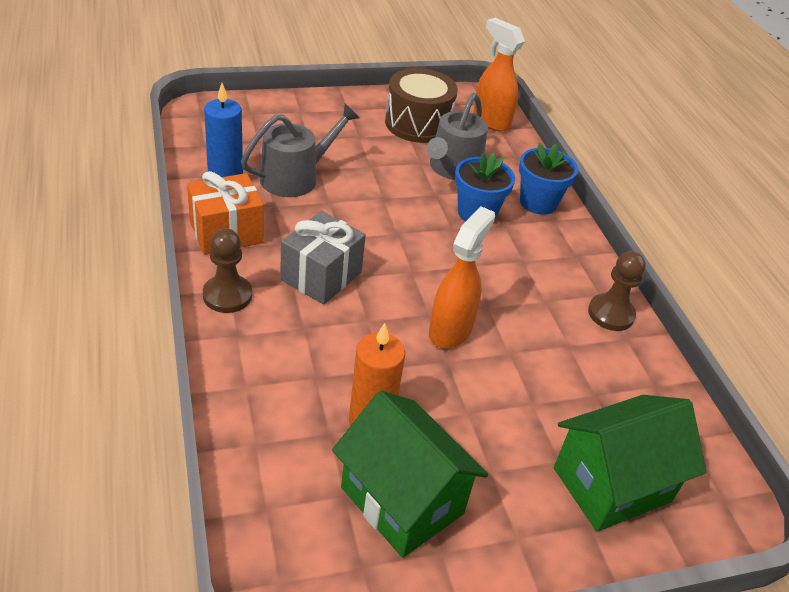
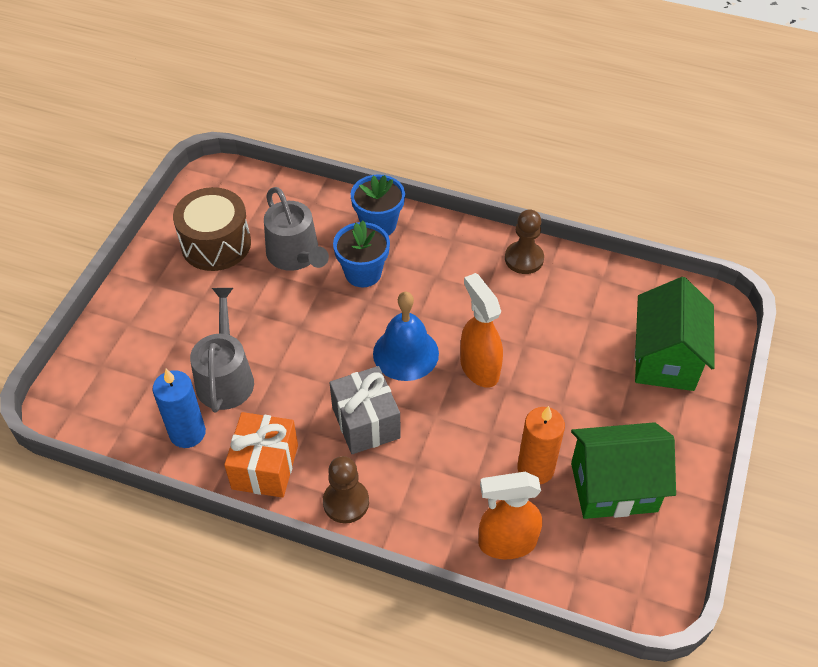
camera: 50 degrees left, 10 degrees up
(418, 273) = (405, 353): none -> blue bell
(490, 121) = (252, 189): orange spray bottle -> orange spray bottle (506, 543)

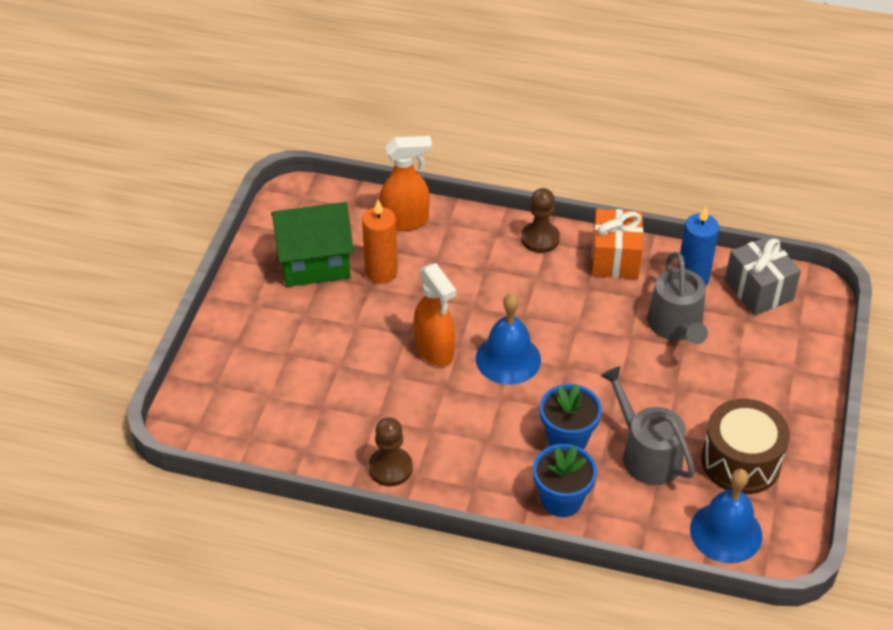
camera: 175 degrees right, 5 degrees down
(251, 192) = (726, 532): none -> blue bell
(366, 422) = (535, 297): grey gift -> grey gift (758, 290)
(665, 359) = (250, 371): green house -> none

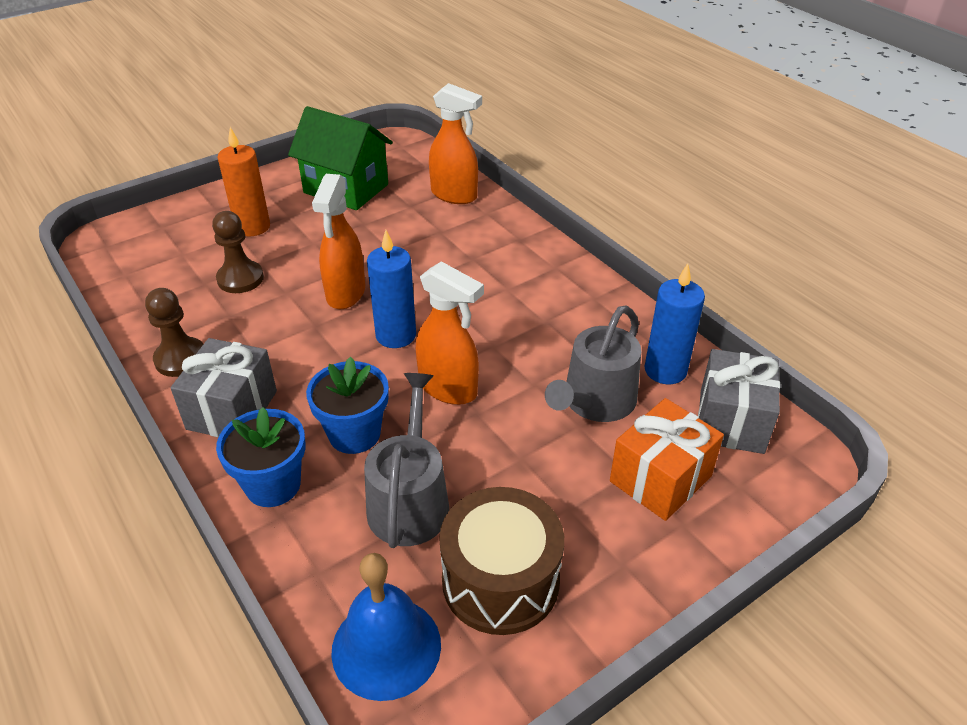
camera: 40 degrees right, 5 degrees down
(381, 272) = (385, 218): orange candle -> orange candle (252, 227)
(474, 476) = (232, 410): none -> grey gift
(508, 359) = (396, 335): blue bell -> blue candle
(540, 239) = (552, 261): brown pawn -> brown pawn (240, 279)
(585, 373) = (448, 388): none -> orange spray bottle
(615, 258) = (604, 312): orange gift -> orange gift (660, 479)

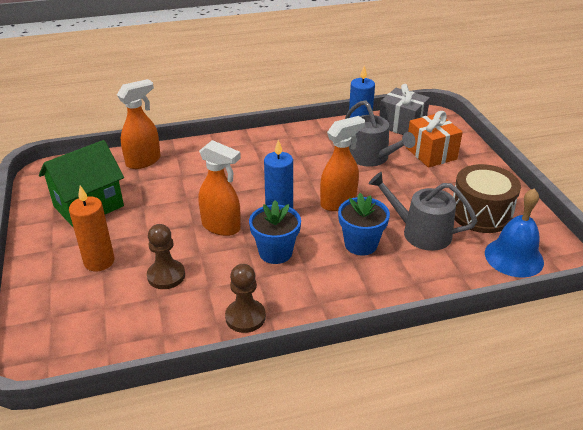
camera: 70 degrees left, 5 degrees down
(232, 410) = (315, 295): grey gift -> none
(273, 485) = (391, 284): blue flower pot -> blue flower pot (275, 252)

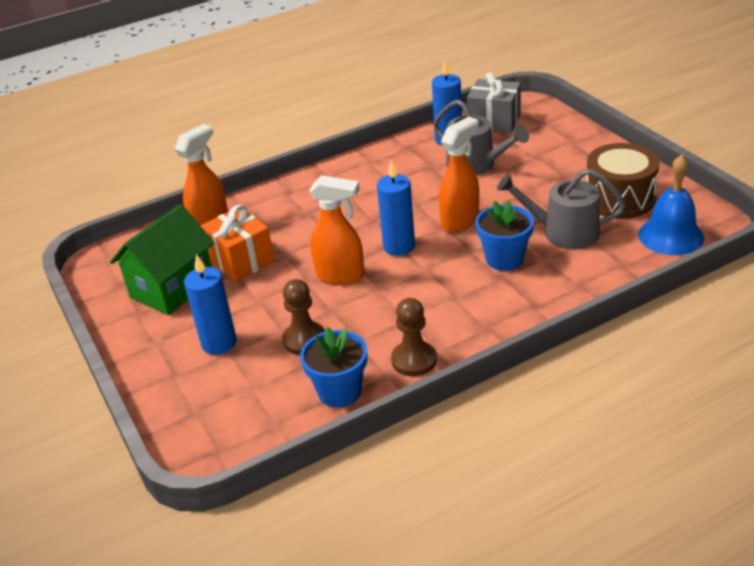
camera: 10 degrees left, 0 degrees up
(99, 261) = (219, 343): orange candle -> blue candle
(275, 252) = (415, 288): blue flower pot -> blue flower pot (339, 391)
(431, 153) = (540, 146): orange gift -> orange gift (241, 260)

